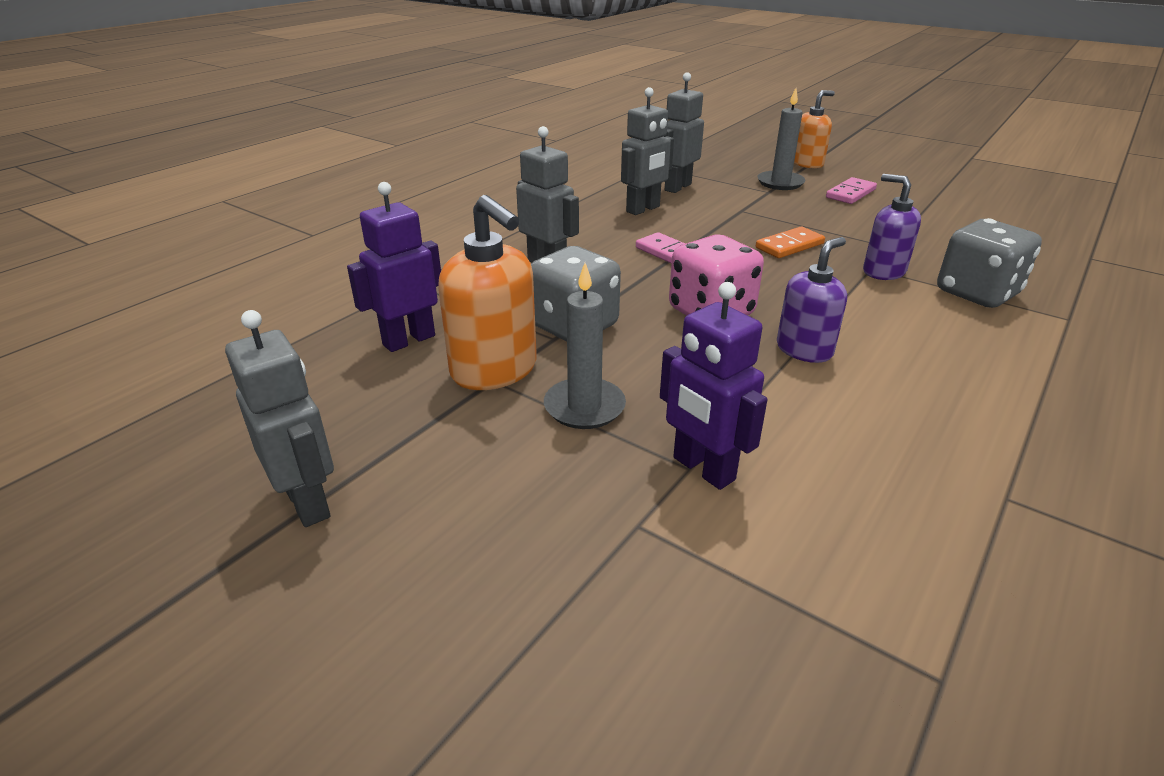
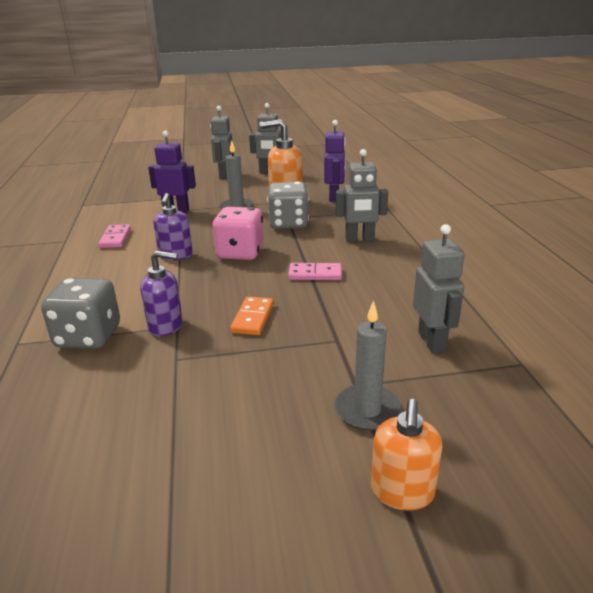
camera: 135 degrees right, 5 degrees down
(643, 209) = (400, 300): grey robot -> grey robot (224, 175)
(850, 193) = (276, 435): pink domino -> pink domino (115, 238)

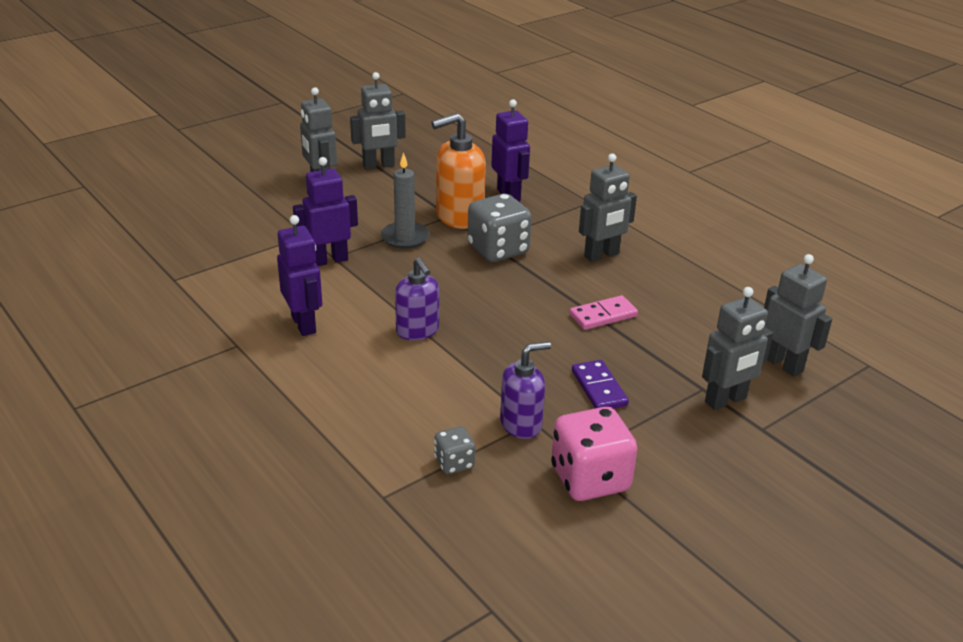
camera: 30 degrees left, 5 degrees up
(88, 337) = (454, 463): grey dice -> grey dice, size x0.51
(115, 238) = (304, 324): pink domino -> purple robot
(240, 253) = (490, 307): pink dice -> pink dice (590, 479)
(253, 318) = (599, 388): orange domino -> purple domino
(347, 354) = (726, 400): none -> grey robot
(367, 410) = (793, 449): grey candle -> none
(402, 492) = (878, 506): orange soap dispenser -> none

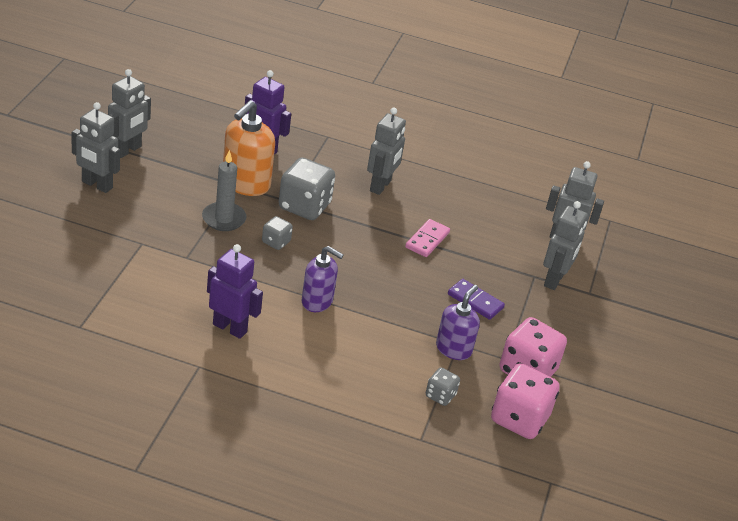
camera: 40 degrees left, 5 degrees up
(329, 260) = (187, 261): purple robot -> none
(434, 270) = (276, 242): none -> grey dice
(525, 524) = (519, 419): none -> pink dice

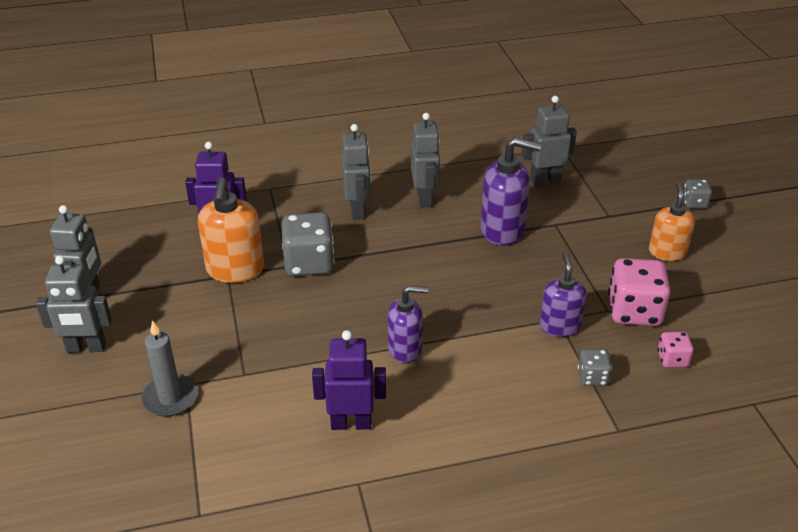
camera: 25 degrees left, 0 degrees up
(224, 219) = (245, 315): grey candle -> grey candle (170, 398)
(276, 242) = (315, 311): grey dice -> grey dice (694, 203)
(427, 240) = (442, 238): pink domino -> none
(475, 301) = (533, 272): purple domino -> none
(484, 258) = (503, 230): none -> purple soap dispenser
(519, 419) = (672, 359): pink dice -> pink dice, size x0.51
(554, 280) = (573, 219): grey robot -> grey robot (425, 198)
(608, 345) = (667, 252): none -> orange soap dispenser

